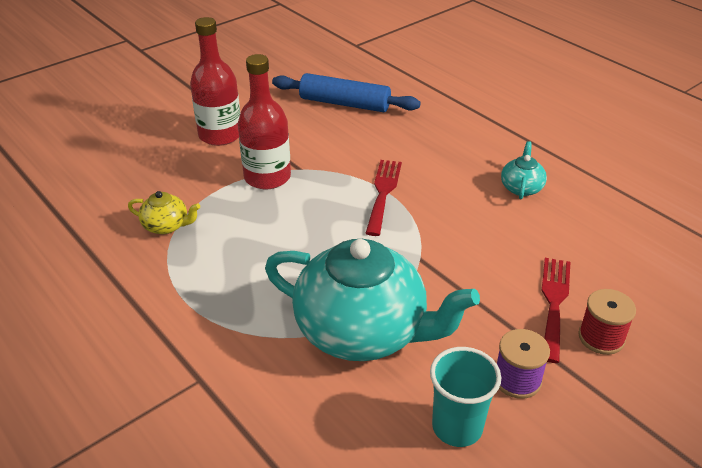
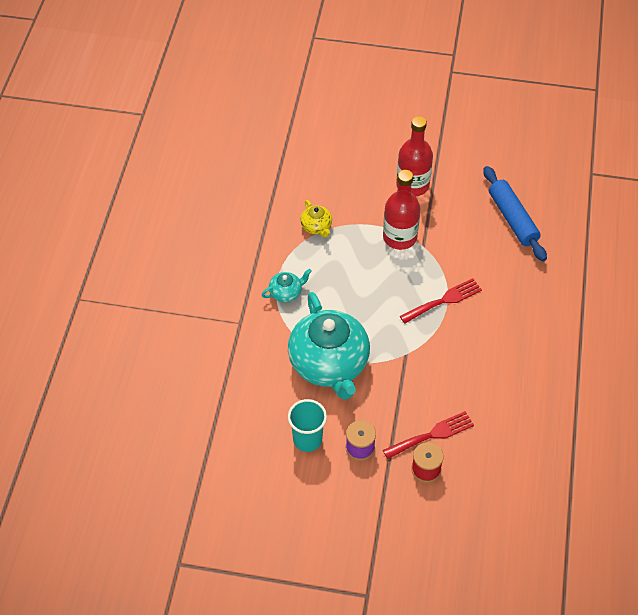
camera: 50 degrees right, 15 degrees up
(521, 187) = (522, 364): turquoise teapot -> turquoise teapot (286, 293)

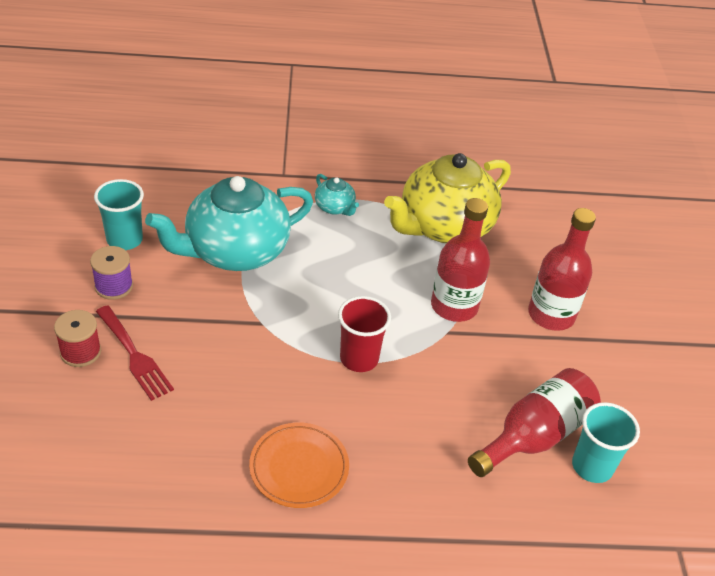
camera: 75 degrees right, 10 degrees down
(316, 227) = (444, 226): yellow teapot -> yellow teapot, size x2.37
(444, 300) = (359, 358): red fork -> red cup
(512, 219) = (534, 435): blue rolling pin -> red bottle
(532, 345) = (299, 468): none -> orange plate
(536, 197) = (592, 466): none -> turquoise cup

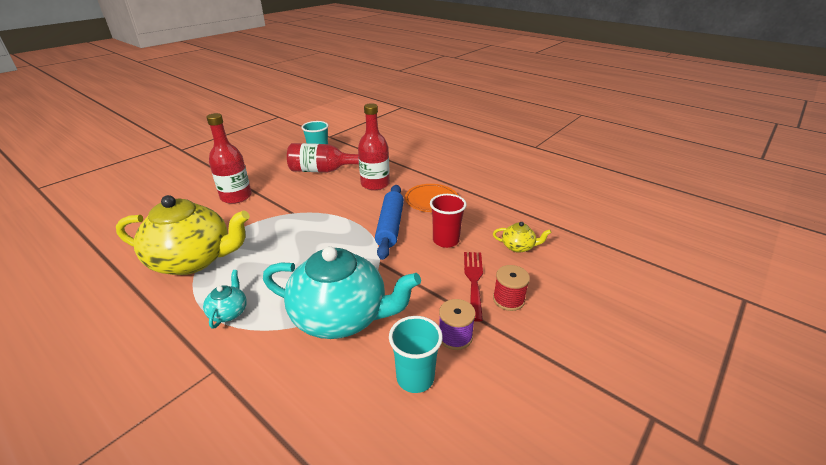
camera: 135 degrees left, 10 degrees down
(106, 442) = (518, 247): none -> yellow teapot
(304, 380) = (390, 226): none -> blue rolling pin
(359, 358) = (351, 222): red cup -> red cup (446, 240)
(454, 306) = (269, 220): red bottle -> red bottle (375, 184)

